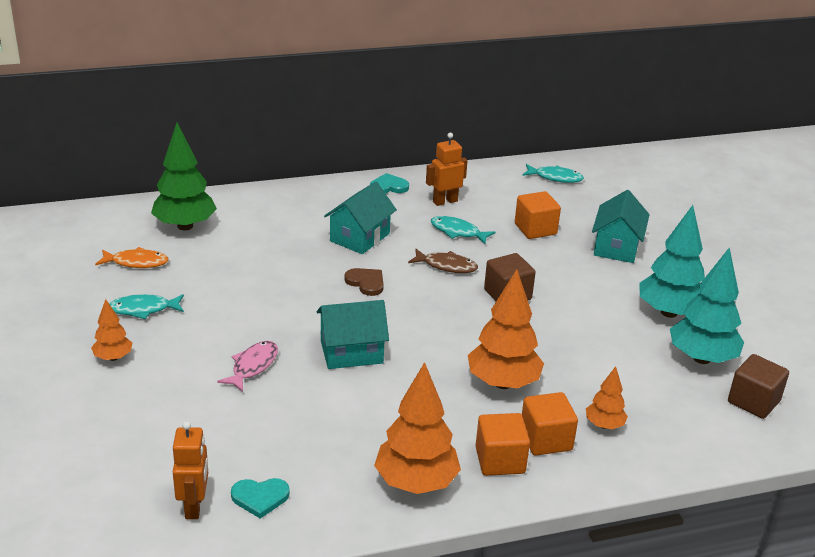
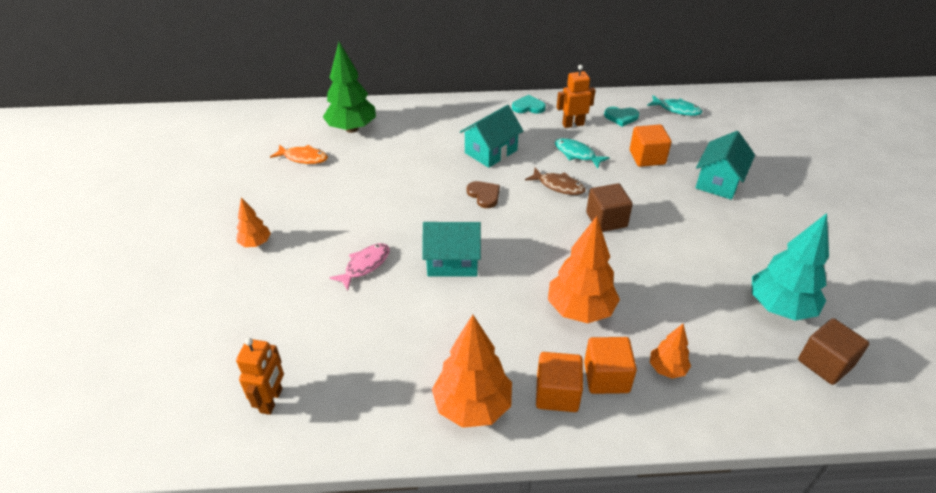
camera: 15 degrees right, 10 degrees up
(143, 309) = (294, 201): turquoise fish -> none
(260, 498) = (330, 400): turquoise heart -> turquoise heart (621, 117)
(669, 312) = (756, 254): turquoise tree -> none

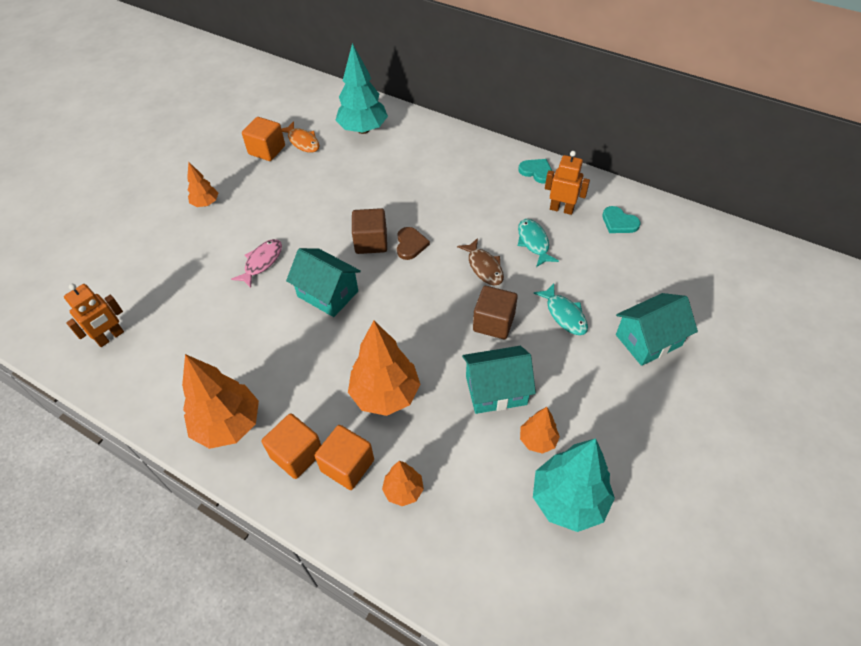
camera: 35 degrees right, 10 degrees up
(352, 129) = (363, 130): green tree -> turquoise tree
(365, 265) = (262, 262): pink fish -> pink fish turned 45 degrees counterclockwise
(491, 151) = (457, 204): turquoise house -> turquoise house (496, 390)
(647, 157) = (600, 278): orange cube -> orange cube (267, 150)
(676, 109) = (688, 239): turquoise fish -> turquoise fish (564, 314)
(719, 281) = (537, 440): none -> orange tree
(825, 363) = (553, 579): brown cube -> brown cube (371, 242)

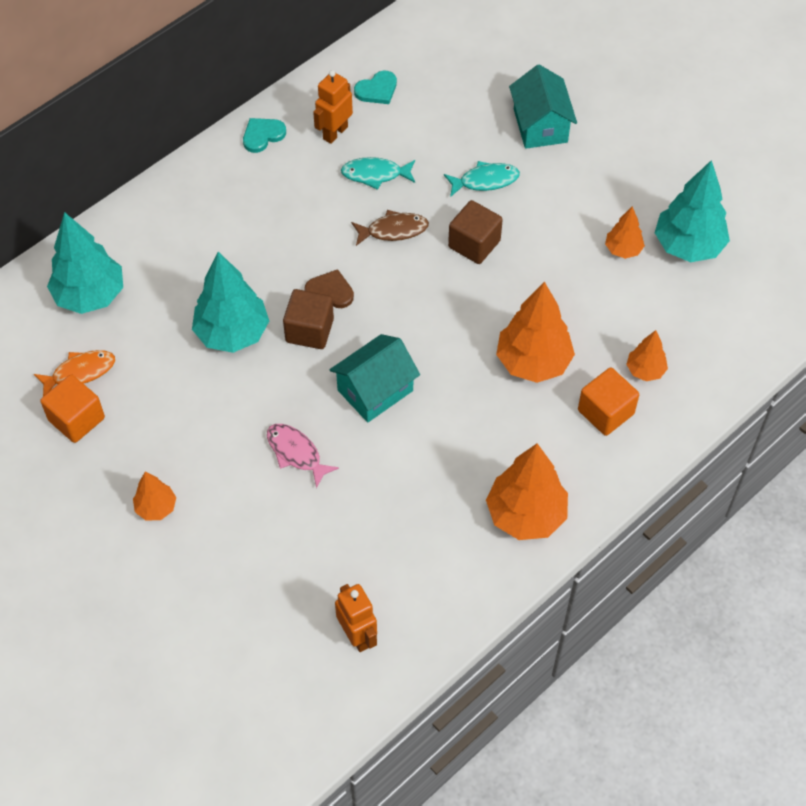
camera: 75 degrees left, 5 degrees up
(297, 454) = (580, 455): orange cube -> none
(355, 202) = (232, 333): none -> turquoise tree
(496, 390) = (558, 266): turquoise house -> none

